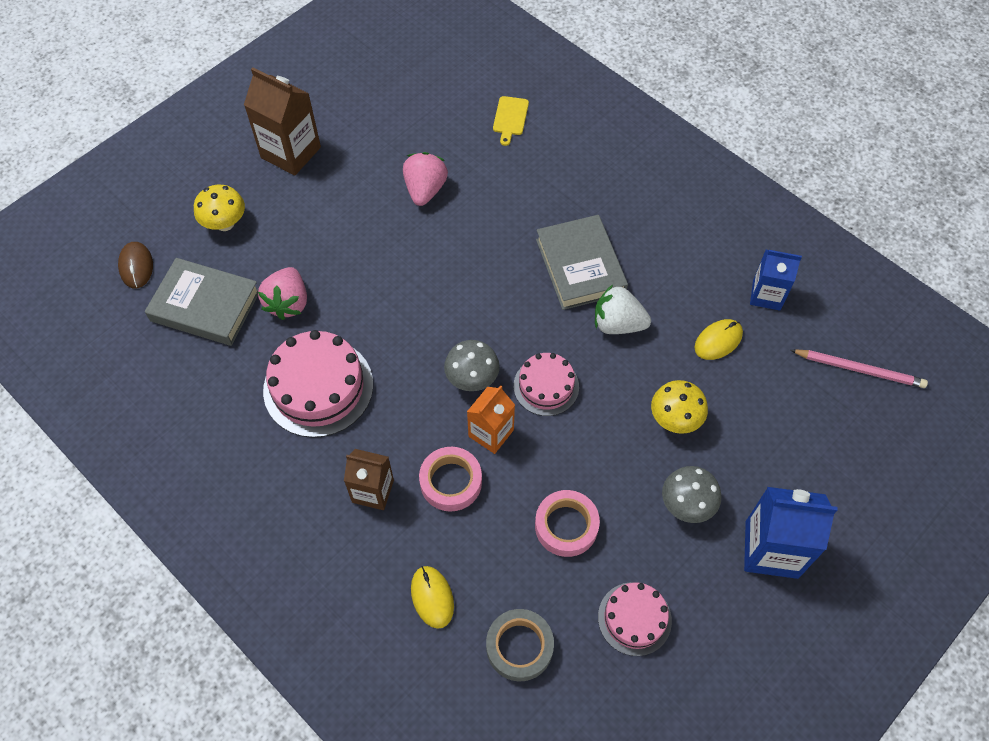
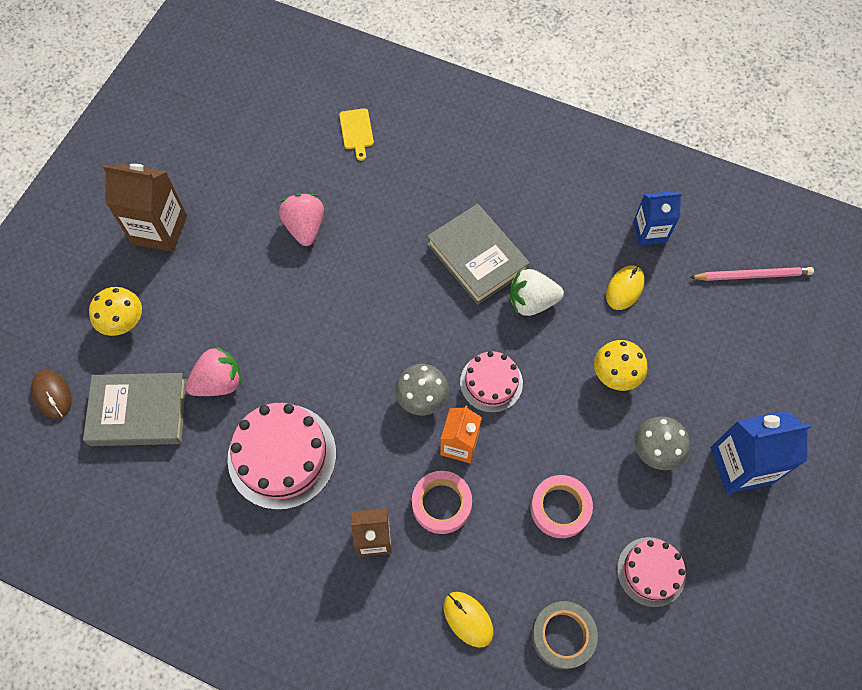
camera: 20 degrees left, 5 degrees up
(288, 303) = (219, 382): pink strawberry -> pink strawberry turned 105 degrees counterclockwise

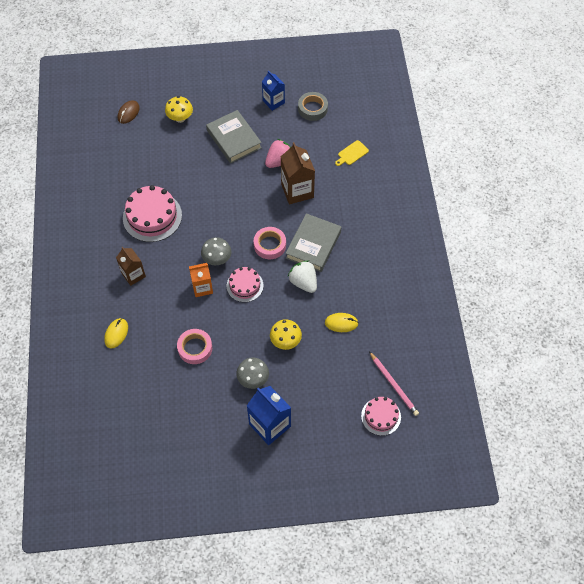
camera: 60 degrees right, 5 degrees down
(139, 412) = (140, 149): grey book -> grey book (234, 139)
(159, 229) = (237, 104): brown carton -> brown carton (297, 191)
(219, 382) = (173, 172): pink strawberry -> none
(441, 504) = (167, 295): pink tape -> pink tape (270, 245)
(563, 635) = (130, 379): grey tape -> grey tape (312, 109)
(649, 232) = (386, 320): blue carton -> blue carton (273, 102)
(651, 571) = (185, 405): pink cake -> pink cake (381, 416)

